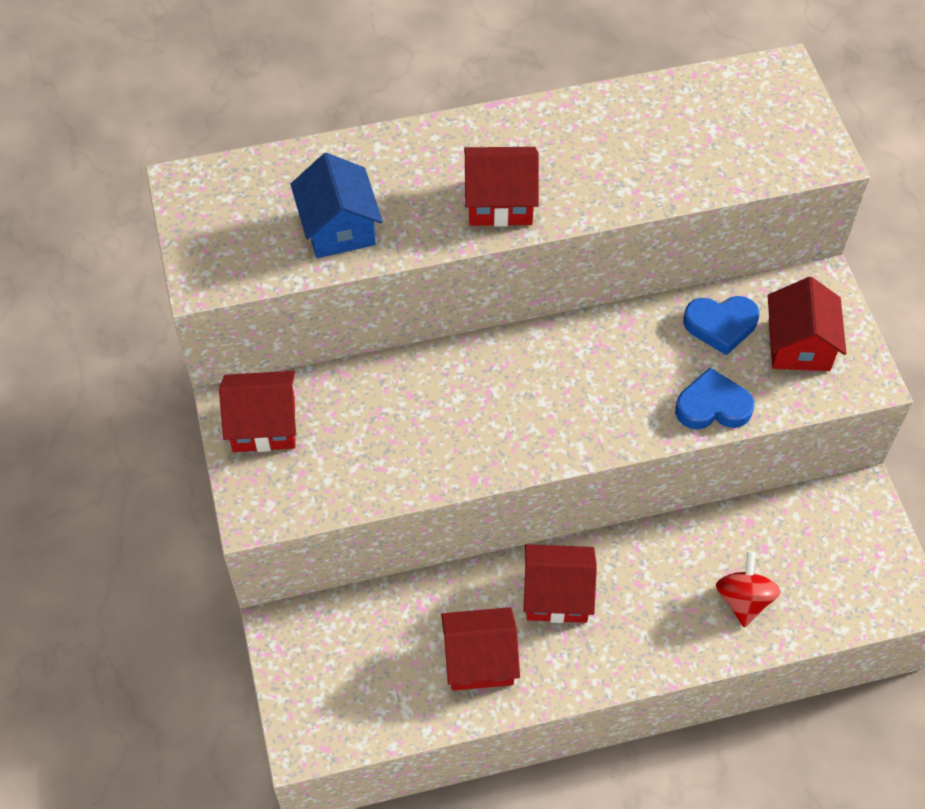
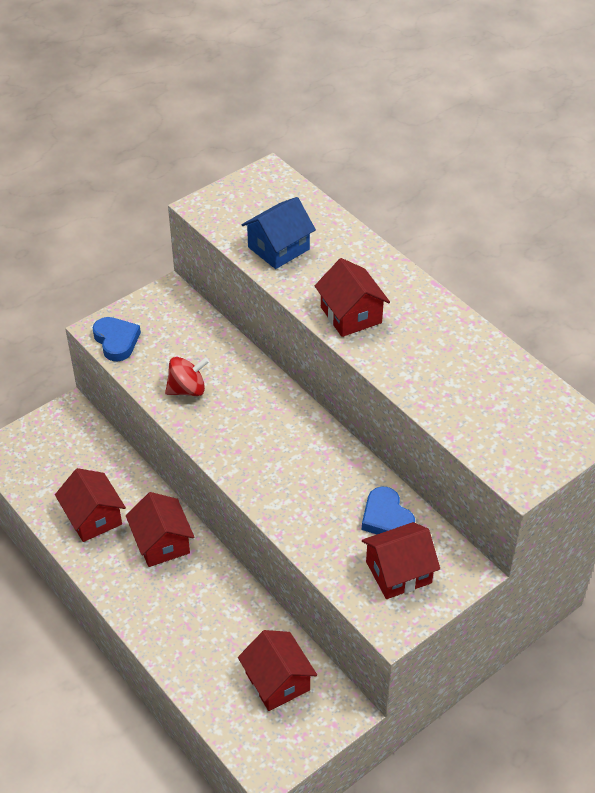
camera: 65 degrees right, 10 degrees down
(264, 425) = (164, 310): red house -> red house (277, 681)
(712, 406) = (310, 535): blue heart -> blue heart (116, 341)
(743, 600) = (211, 656): red spinning top -> red spinning top (187, 389)

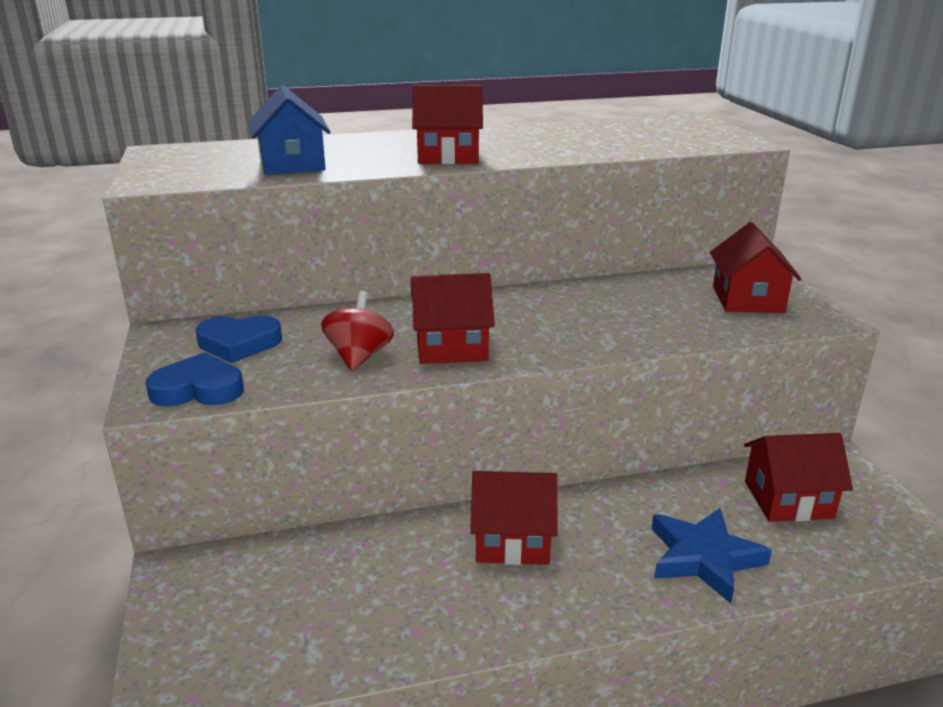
camera: 65 degrees left, 20 degrees down
(93, 517) = (415, 600): red house -> red house (451, 347)
(191, 642) = (704, 558): none -> blue star
(386, 518) = (667, 290): blue heart -> blue heart (239, 343)

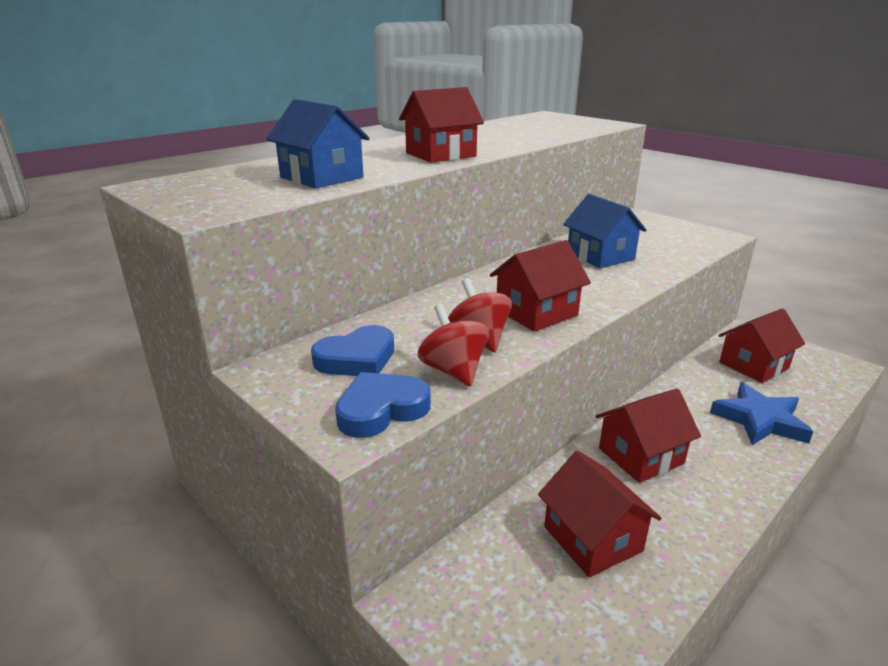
camera: 30 degrees left, 0 degrees up
(296, 376) = (453, 371): none -> red spinning top
(620, 306) = (600, 256): none -> blue house
(747, 299) = (664, 235): red house -> red house (592, 538)

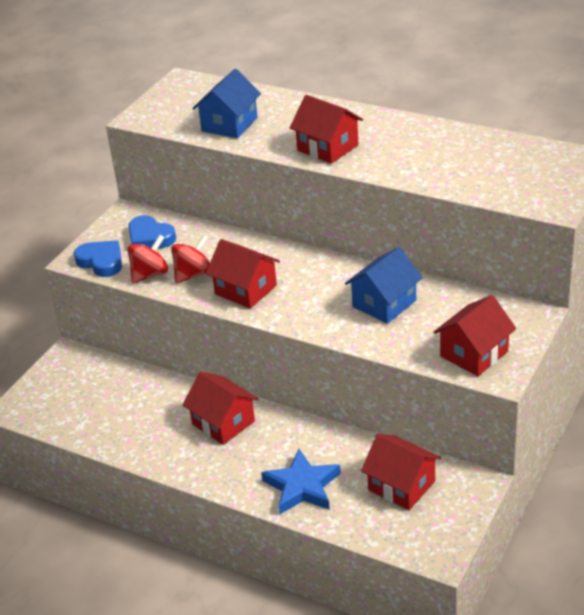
camera: 75 degrees right, 10 degrees up
(592, 538) = (132, 409): red house -> red house (474, 354)

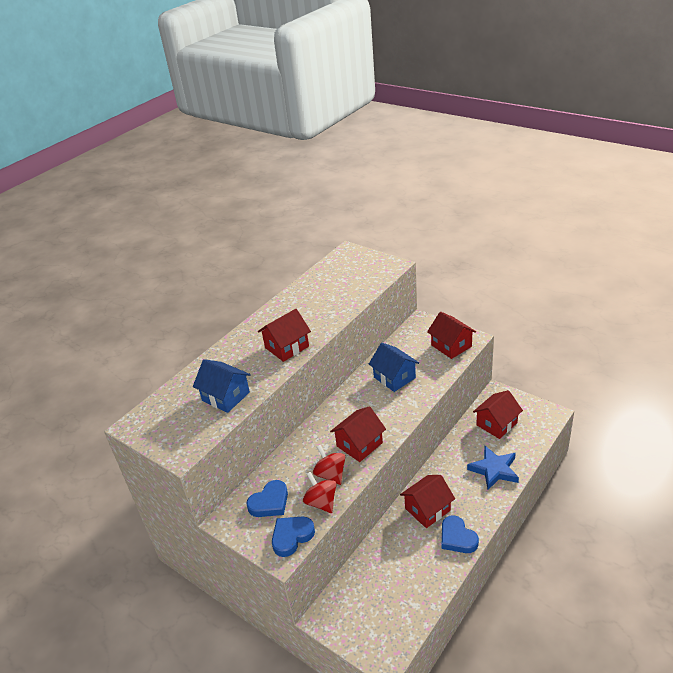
camera: 80 degrees left, 0 degrees up
(177, 455) = (457, 538): none -> blue heart

